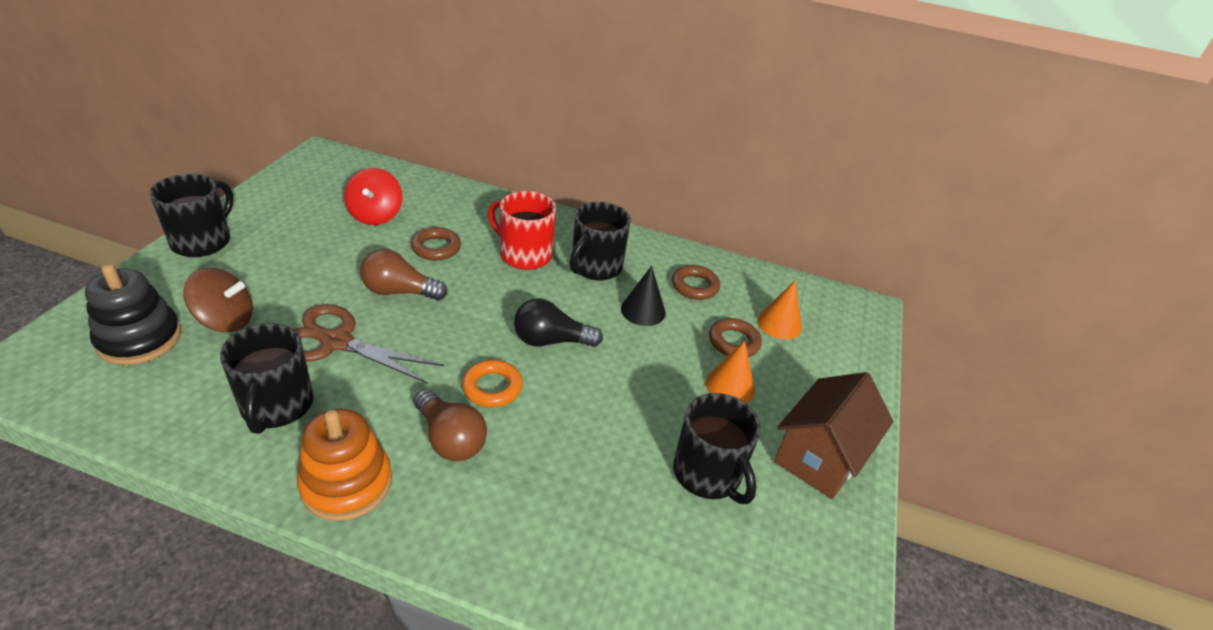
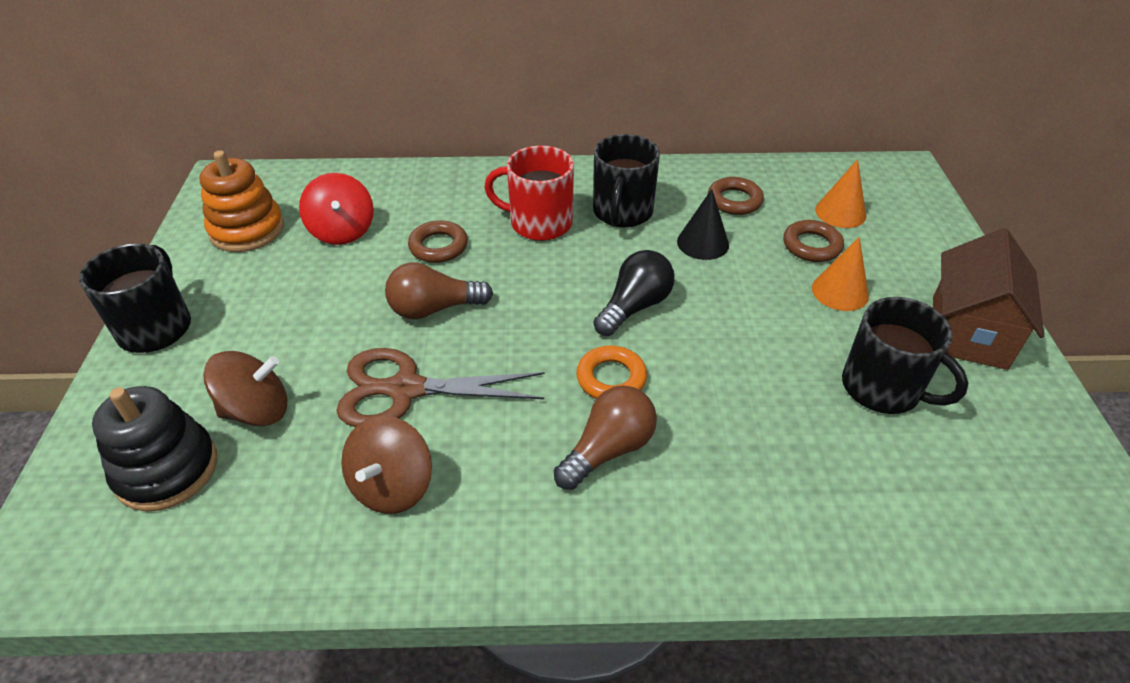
camera: 15 degrees left, 5 degrees up
(277, 406) = (392, 486): black mug -> brown spinning top
(347, 483) = (535, 541): orange stacking toy -> orange stacking toy (247, 230)
(450, 439) = (608, 450): brown light bulb -> brown light bulb turned 75 degrees counterclockwise
(551, 341) = (634, 307): black light bulb -> black light bulb turned 150 degrees clockwise

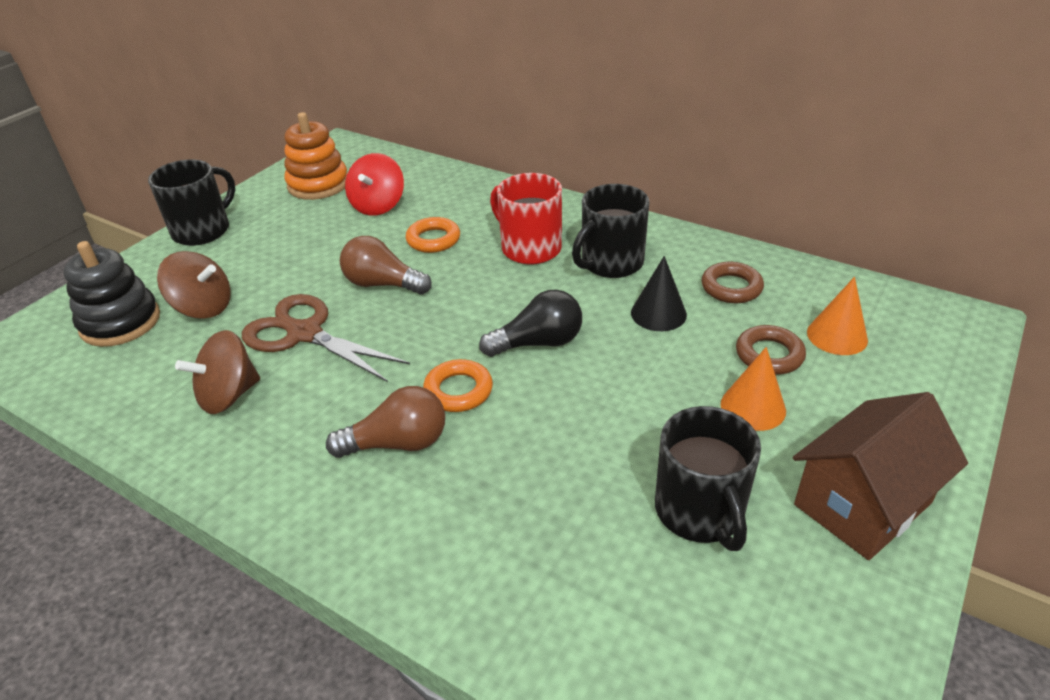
camera: 35 degrees right, 5 degrees down
(438, 246) = (433, 240): brown ring -> orange ring

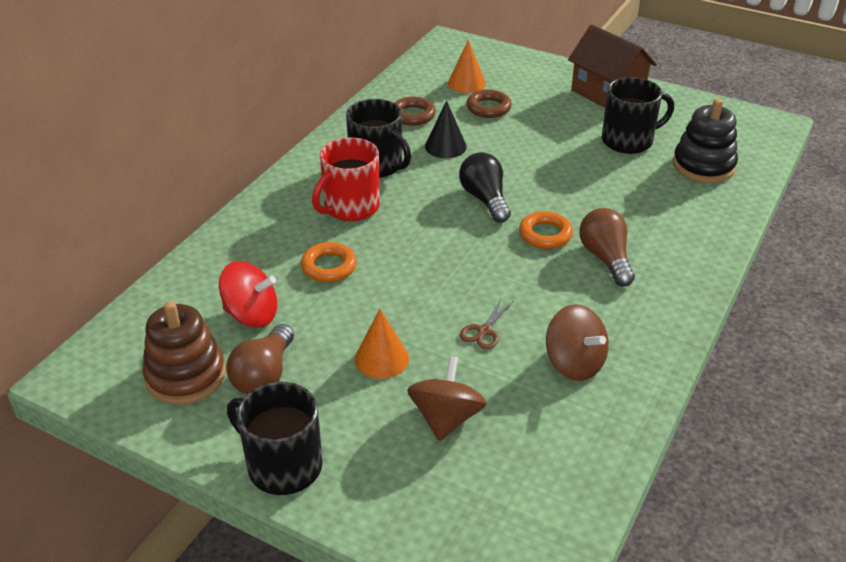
camera: 95 degrees left, 0 degrees up
(120, 322) = (476, 485): black stacking toy -> black stacking toy (703, 166)
(305, 334) = (484, 331): brown scissors -> brown scissors, size x0.46
(318, 184) = (185, 375): orange stacking toy -> brown stacking toy
(383, 284) = (405, 291): brown light bulb -> brown light bulb (264, 375)
(753, 407) = (539, 118): orange cone -> orange cone (381, 358)

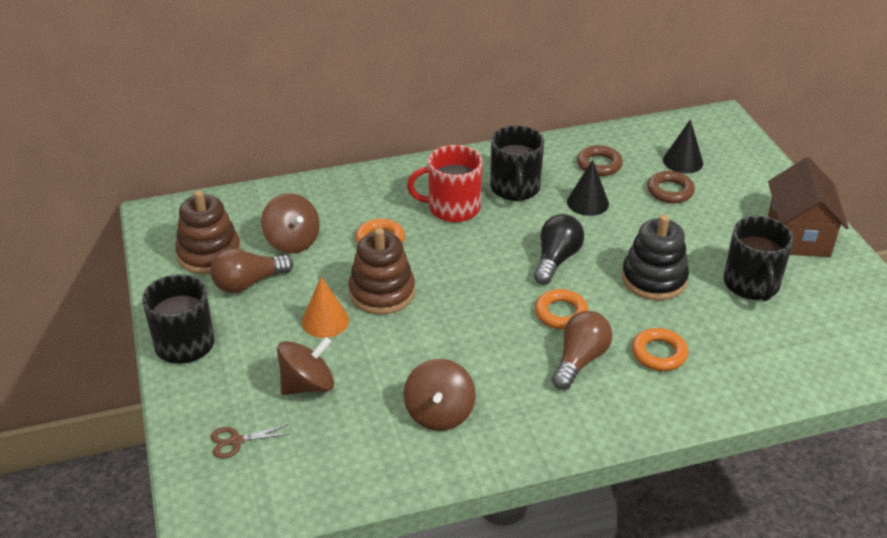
camera: 45 degrees right, 0 degrees up
(251, 315) = (292, 241): red spinning top -> brown spinning top
(393, 305) = (382, 292): none -> brown stacking toy
(466, 83) = (683, 161): orange cone -> black cone
(484, 331) = (413, 349): brown scissors -> brown scissors (236, 441)
(628, 141) = (751, 284): black mug -> black mug turned 60 degrees clockwise
(644, 220) = (659, 353): none -> orange ring
(703, 166) = (788, 345): black stacking toy -> black stacking toy (654, 279)

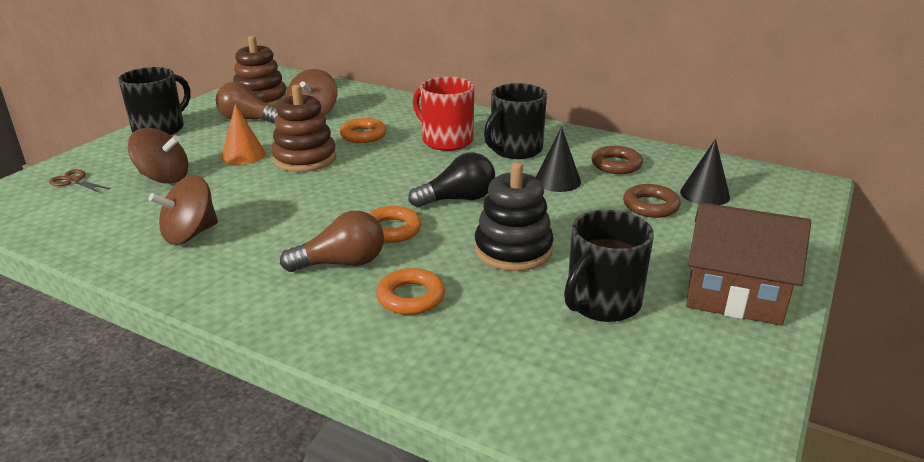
camera: 45 degrees right, 10 degrees down
(798, 235) = (734, 296): brown house -> brown house turned 60 degrees clockwise

